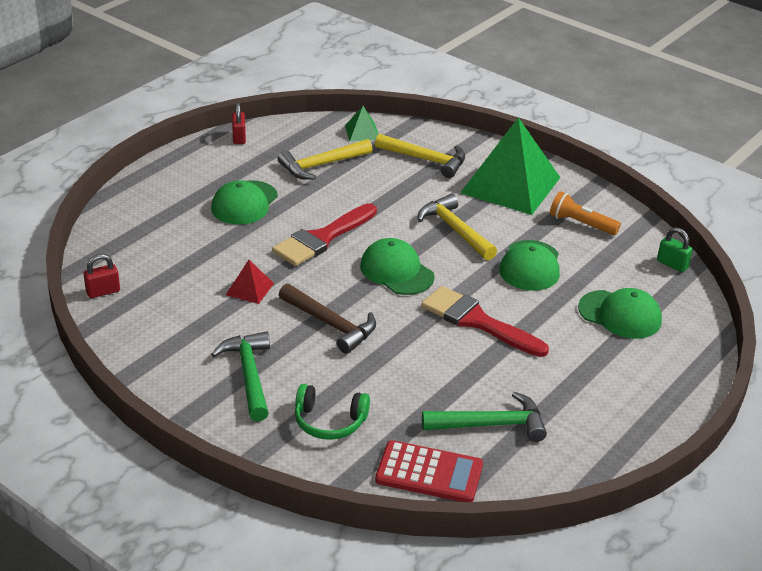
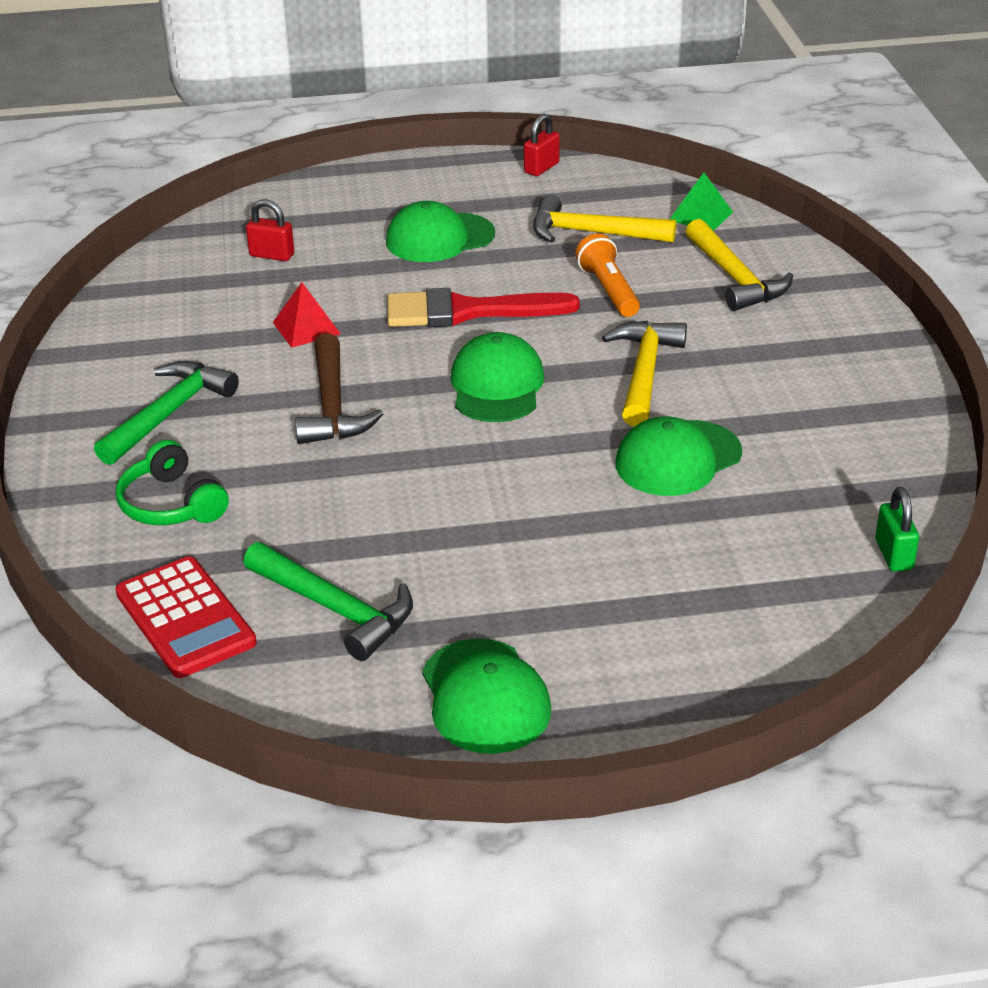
camera: 45 degrees right, 0 degrees up
(103, 291) = (164, 264): red padlock -> red padlock (272, 255)
(477, 321) = (505, 488): red brush -> none
(510, 185) = (806, 353): green pyramid -> none
(581, 224) = (834, 442): orange flashlight -> orange flashlight (608, 290)
(620, 315) = (709, 576): green cap -> green cap (485, 696)

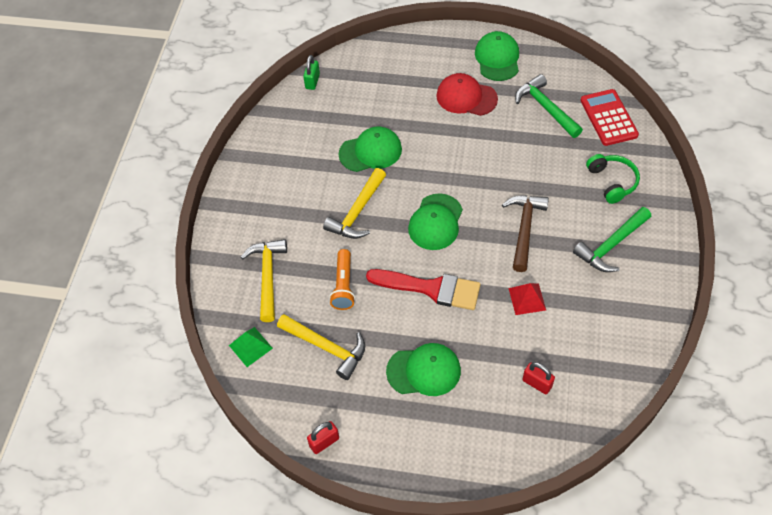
camera: 160 degrees left, 20 degrees up
(526, 594) = (466, 97): none -> red cap

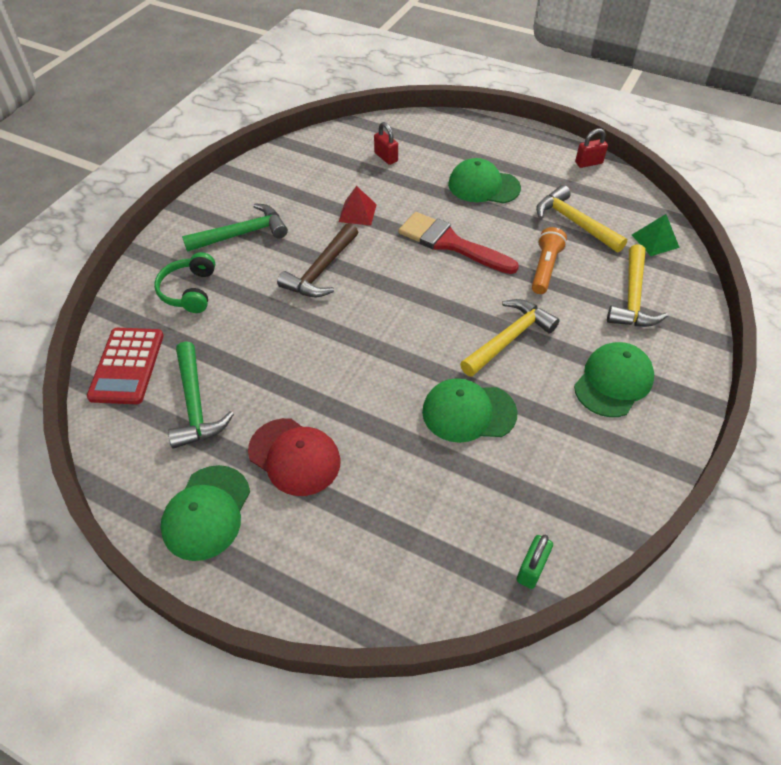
camera: 165 degrees left, 5 degrees down
(435, 222) = (417, 303): green cap -> green cap (613, 382)

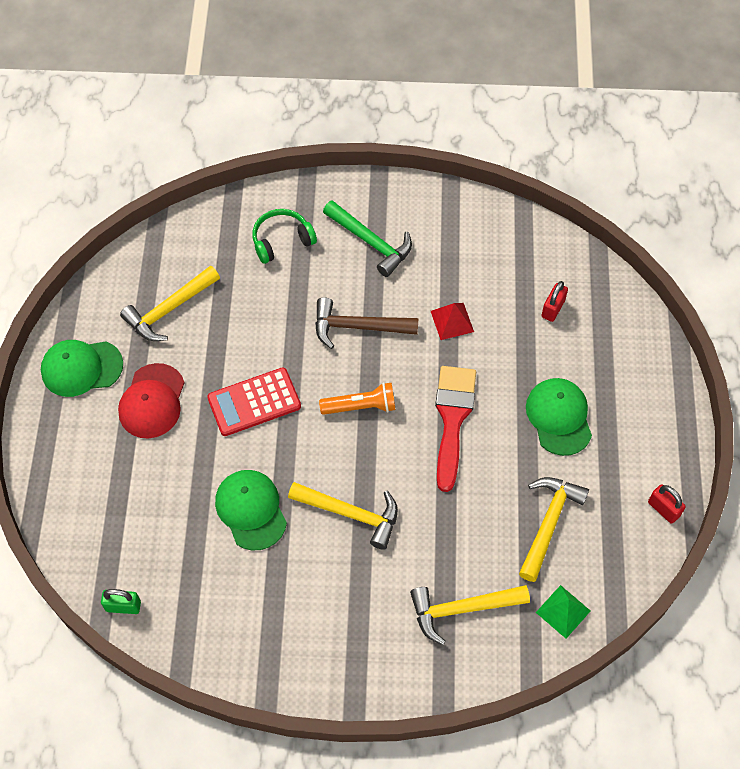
camera: 65 degrees right, 10 degrees up
(127, 366) = (184, 243): red calculator -> red calculator (254, 402)
(195, 405) = (169, 310): green hammer -> yellow hammer
(545, 268) = (462, 516): orange flashlight -> orange flashlight (361, 406)
(613, 382) = (340, 618): green cap -> none

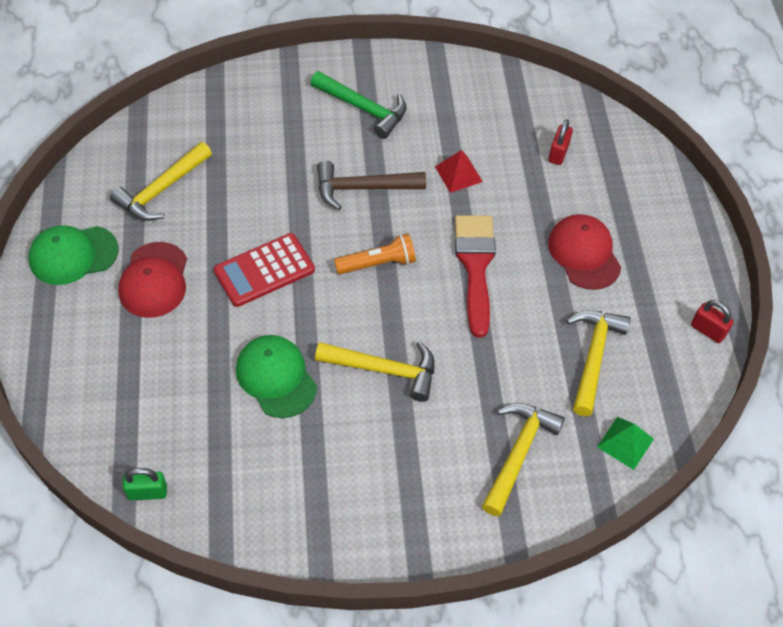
camera: 10 degrees left, 5 degrees down
(282, 240) = (271, 115): green headphones -> none
(461, 609) = (518, 453): yellow hammer -> yellow hammer turned 135 degrees clockwise
(559, 417) = (584, 253): green cap -> red cap

